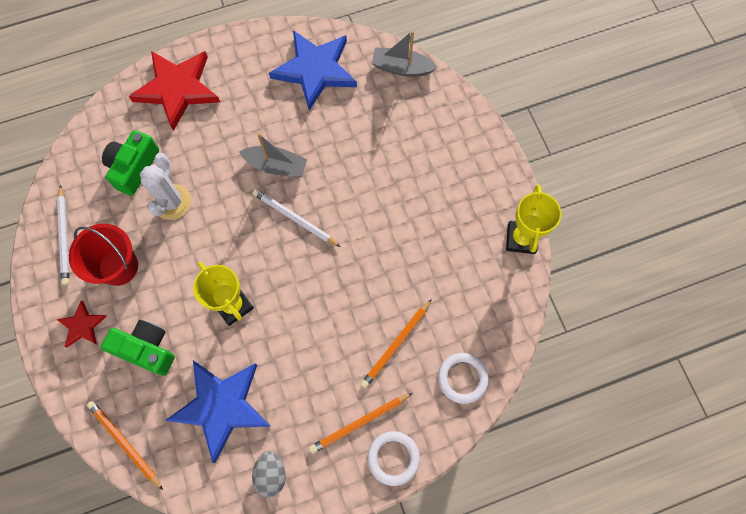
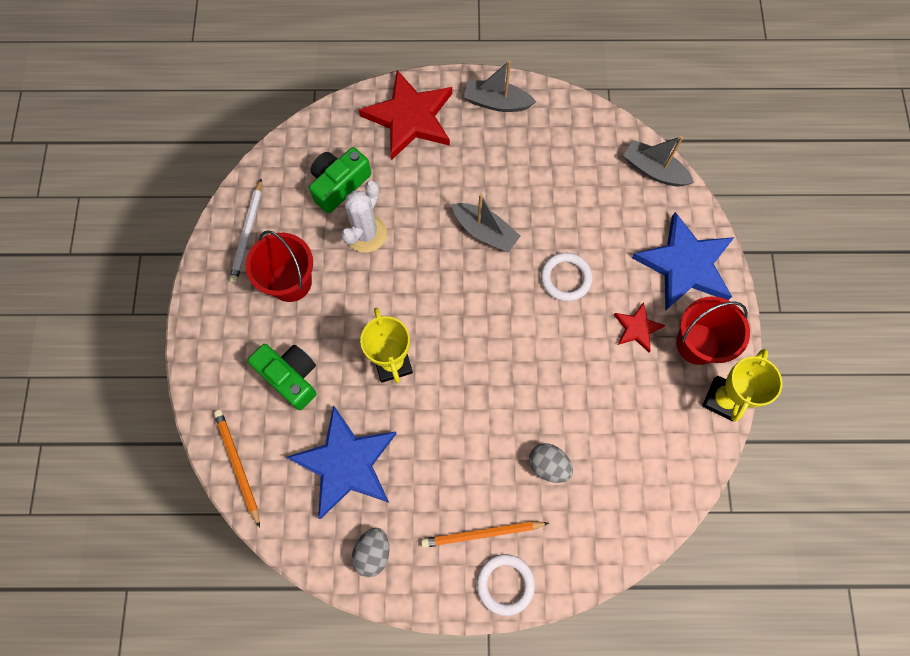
camera: 20 degrees right, 0 degrees up
(82, 325) = (235, 330): red star -> red star (637, 328)
(249, 52) = (497, 102): none -> grey boat
(294, 219) = (486, 294): white pencil -> none
(315, 70) = (560, 143): blue star -> blue star (685, 265)
(396, 345) = (548, 465): orange pencil -> grey egg
(462, 378) = (607, 527): white ring -> white ring (565, 278)
(485, 200) = (697, 344): none -> red bucket

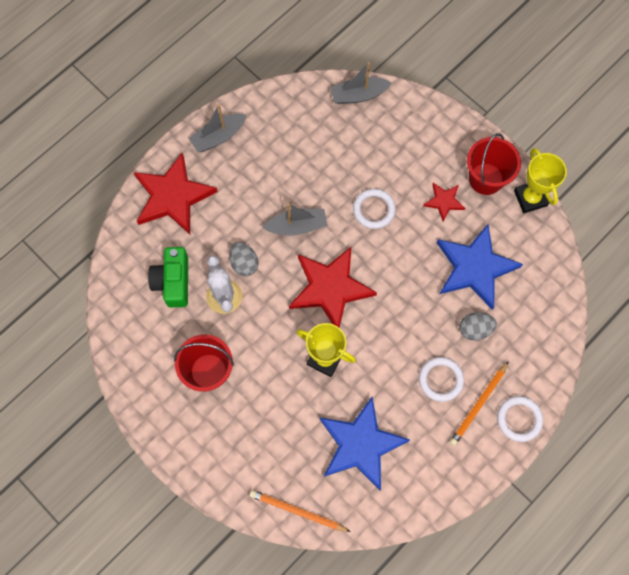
camera: 45 degrees left, 0 degrees up
(248, 233) = (146, 368): white pencil -> none
(290, 377) = (272, 428): green camera -> none
(373, 552) = (429, 478): grey egg -> grey egg (244, 263)
(458, 309) = (330, 288): none -> red star
(471, 478) = (440, 380): none -> white ring
(685, 265) = (433, 138): blue star -> blue star (475, 267)

